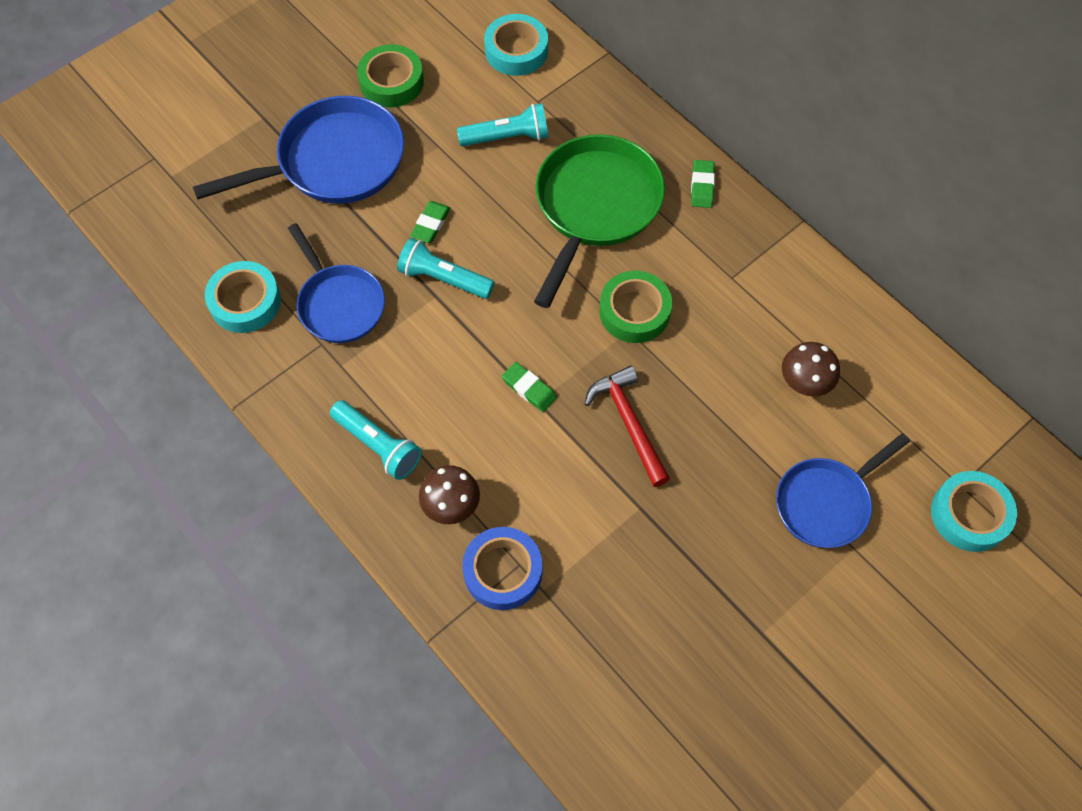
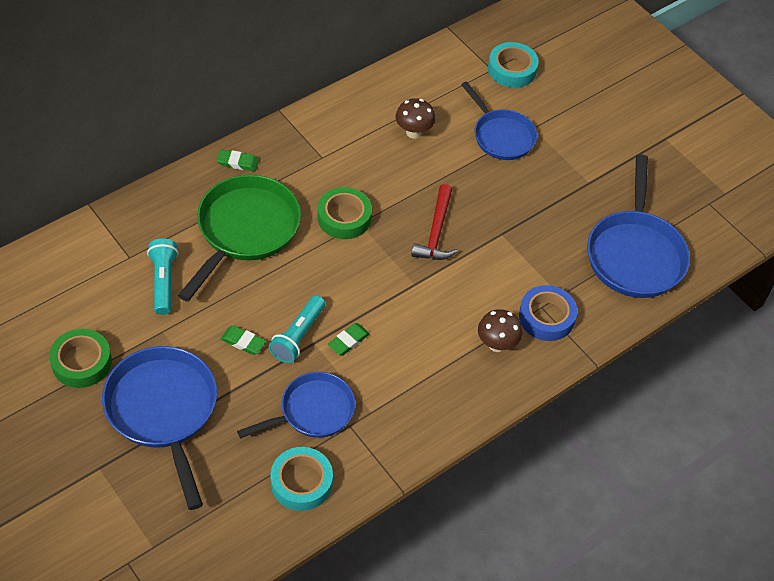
camera: 90 degrees left, 10 degrees down
(378, 446) = (444, 389): turquoise flashlight -> none
(516, 51) = (69, 267): turquoise tape -> none
(529, 389) = (403, 288): green eraser -> green eraser (348, 341)
(595, 207) = (245, 230): green pan -> green pan turned 90 degrees clockwise
(629, 423) = (436, 232): red hammer -> red hammer turned 60 degrees counterclockwise
(633, 702) = (635, 254): none -> blue pan

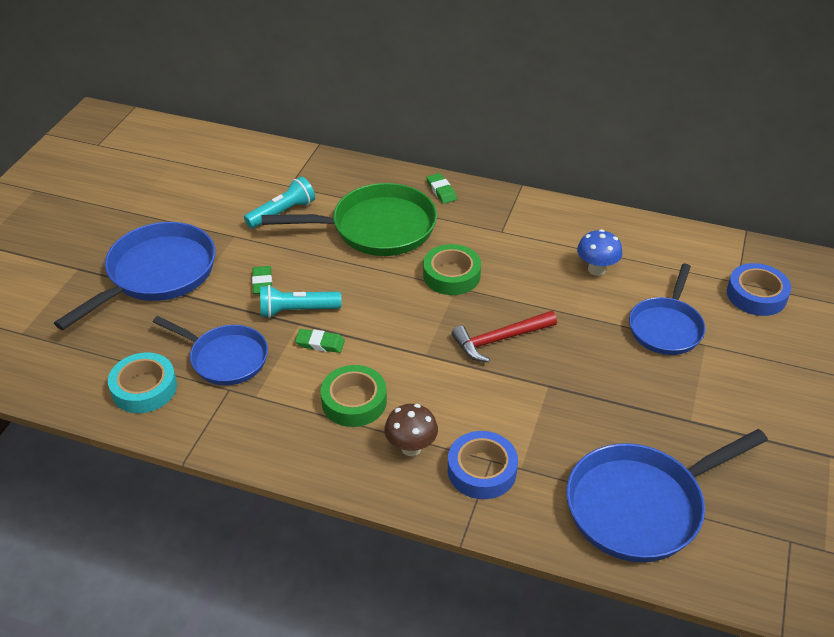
camera: 60 degrees right, 10 degrees down
(81, 362) = (169, 212): green tape -> green tape (354, 401)
(413, 132) = (596, 269): brown mushroom -> blue mushroom
(512, 69) = (756, 295): turquoise tape -> blue tape

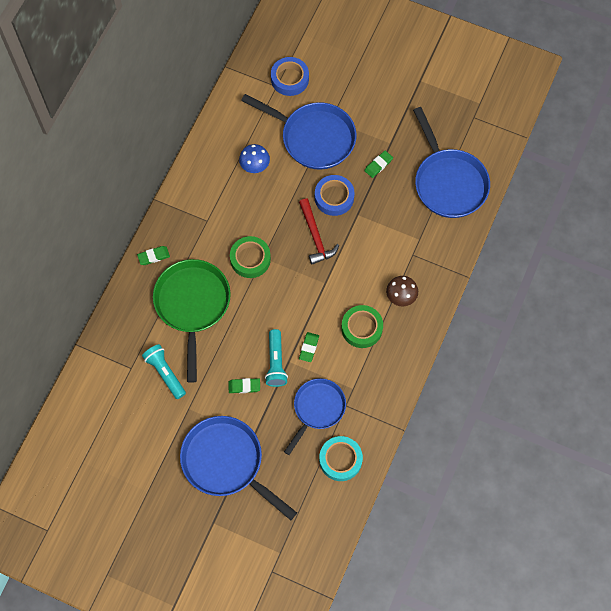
camera: 85 degrees left, 25 degrees up
(482, 470) = (419, 260): blue tape -> blue tape (334, 197)
(644, 407) = (378, 165): none -> green eraser
(666, 327) = (314, 138): blue pan -> blue pan, size x1.53

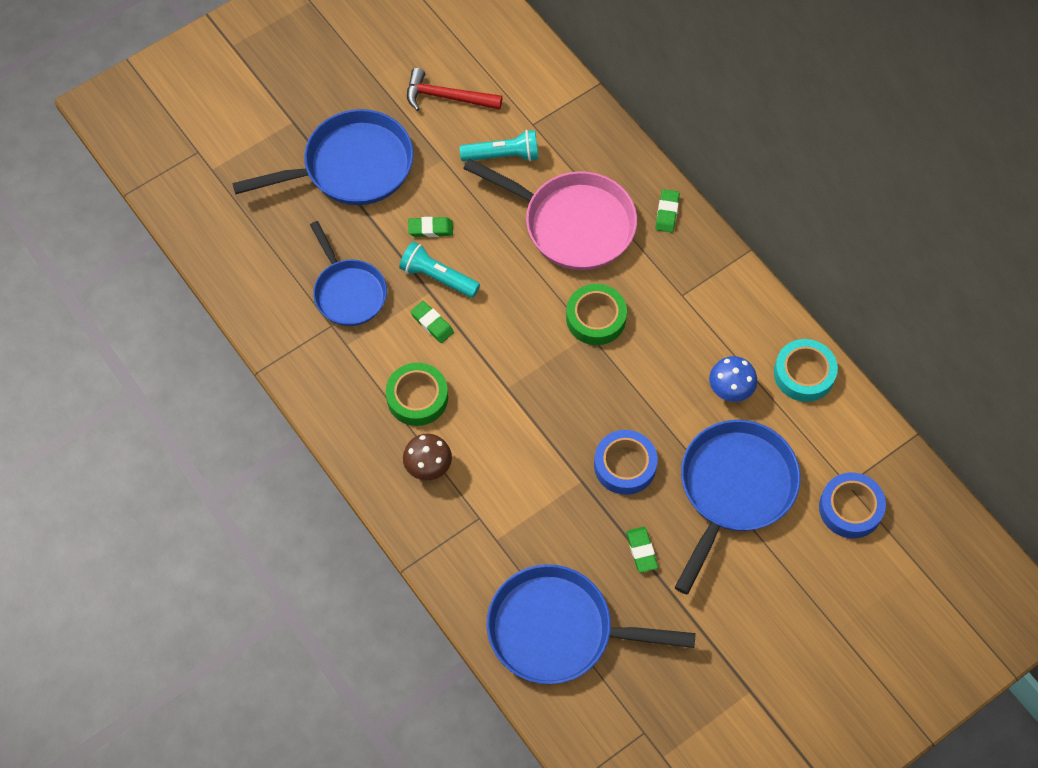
camera: 120 degrees right, 5 degrees down
(192, 305) = (572, 224): green pan -> pink pan
(244, 386) = (430, 229): green eraser -> green eraser turned 60 degrees clockwise
(314, 138) = (734, 489): blue pan -> blue pan turned 150 degrees clockwise
(315, 236) = (580, 411): red hammer -> red hammer (447, 97)
(340, 460) = (270, 284): turquoise tape -> turquoise tape (804, 374)

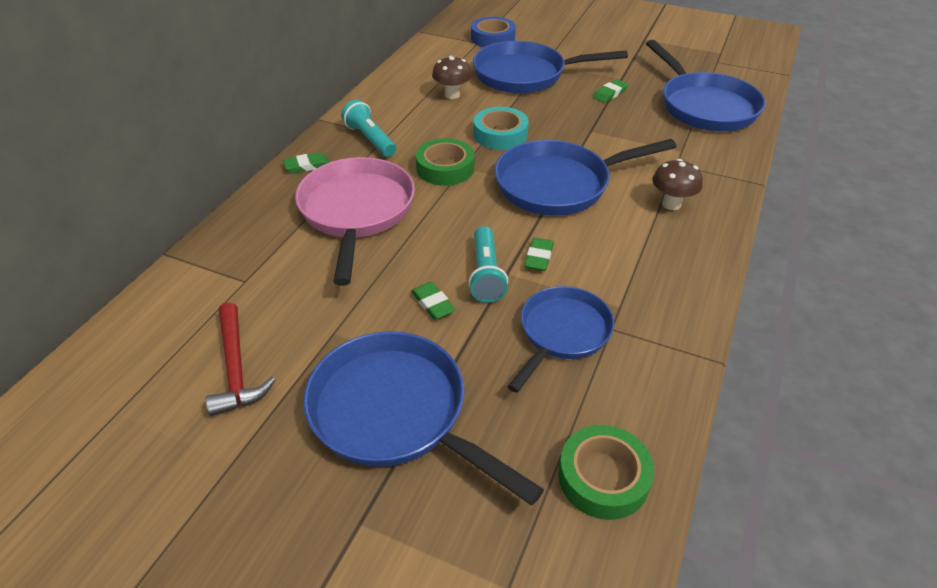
camera: 120 degrees left, 20 degrees down
(417, 397) = (619, 236): green tape -> green tape (603, 477)
(503, 156) = (301, 287): turquoise flashlight -> turquoise flashlight (370, 139)
(513, 395) = (558, 184): none -> blue pan
(625, 465) = (557, 117): blue tape -> none
(730, 391) = (452, 95): blue mushroom -> brown mushroom
(804, 374) = (410, 73): turquoise tape -> turquoise tape (500, 134)

